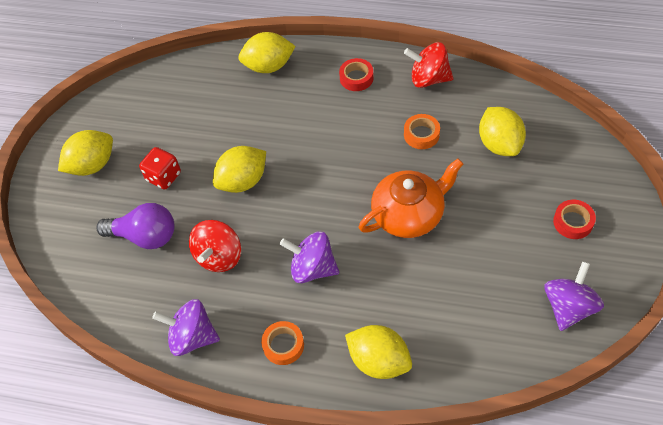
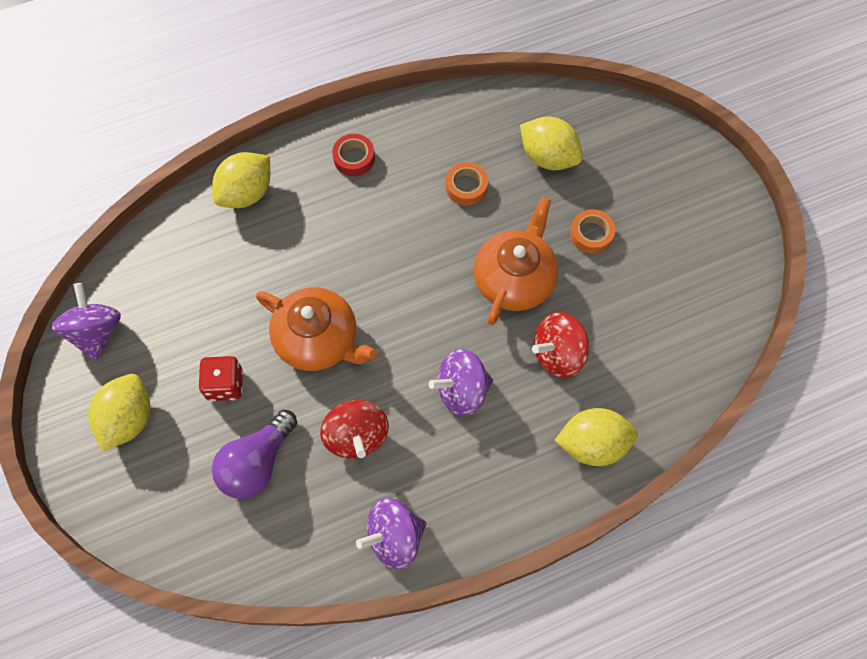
camera: 40 degrees left, 10 degrees up
(145, 236) = (257, 463): purple light bulb -> purple light bulb turned 150 degrees clockwise
(243, 181) = (318, 340): yellow lemon -> orange teapot
(283, 345) = (492, 487): orange tape -> orange tape (591, 234)
(428, 78) = (430, 121): red spinning top -> red spinning top (558, 354)
(568, 307) = (718, 288): purple spinning top -> purple spinning top (96, 332)
(573, 222) = (667, 202): red tape -> none

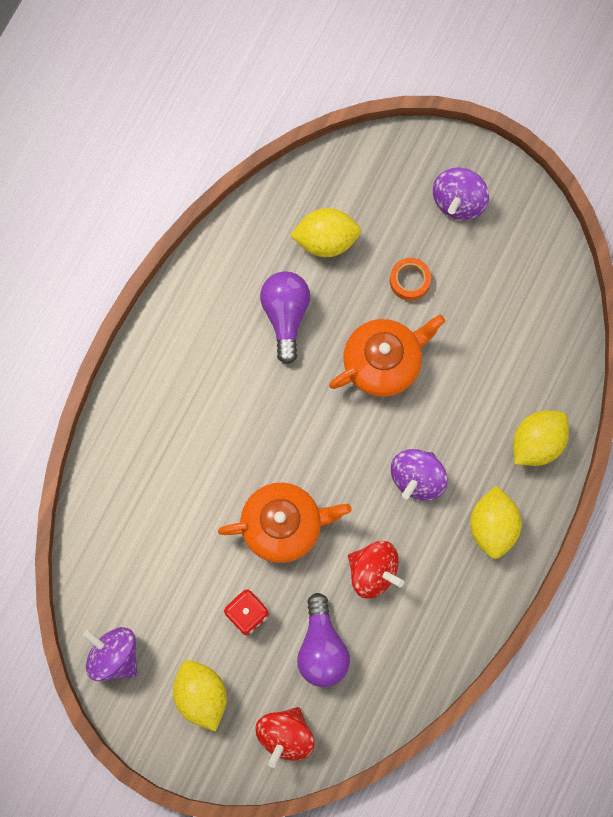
camera: 40 degrees left, 10 degrees up
(246, 193) = (122, 456): yellow lemon -> yellow lemon (492, 526)
(354, 158) = (178, 360): red tape -> none
(394, 537) = (459, 618): purple spinning top -> purple spinning top (458, 201)
(466, 187) = (285, 315): orange tape -> purple light bulb
(514, 279) = (383, 362): orange teapot -> orange teapot turned 75 degrees clockwise
(558, 354) = (461, 395): red spinning top -> red spinning top (285, 735)

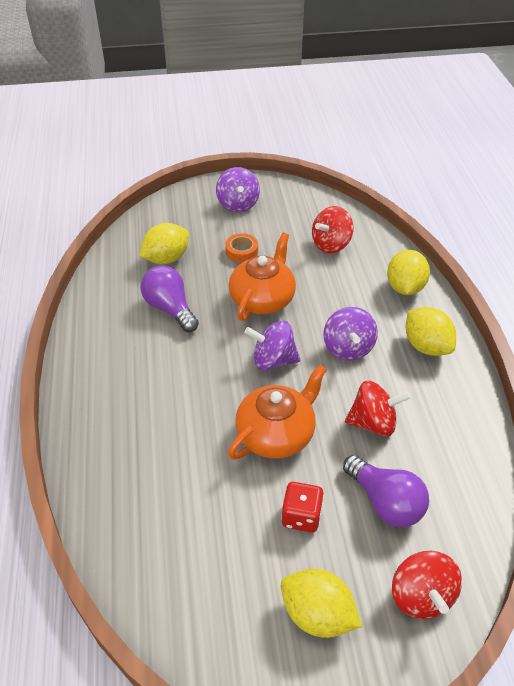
camera: 35 degrees left, 30 degrees down
(114, 655) = (206, 636): purple spinning top -> purple spinning top (273, 360)
(511, 332) = (331, 244): none -> red spinning top

